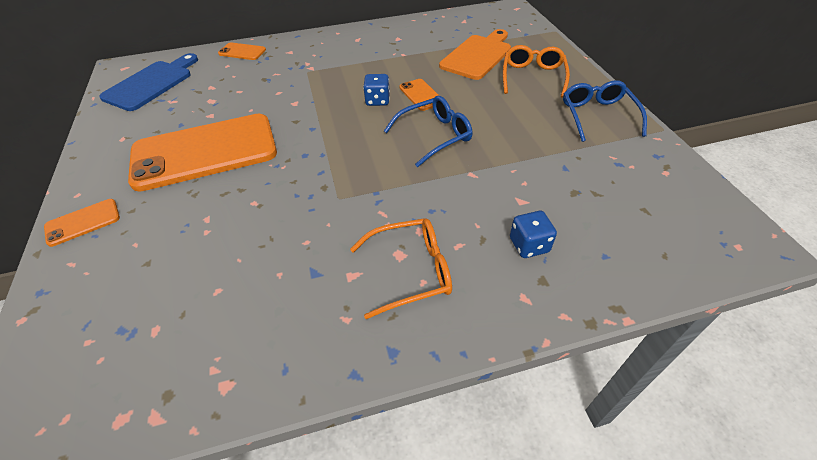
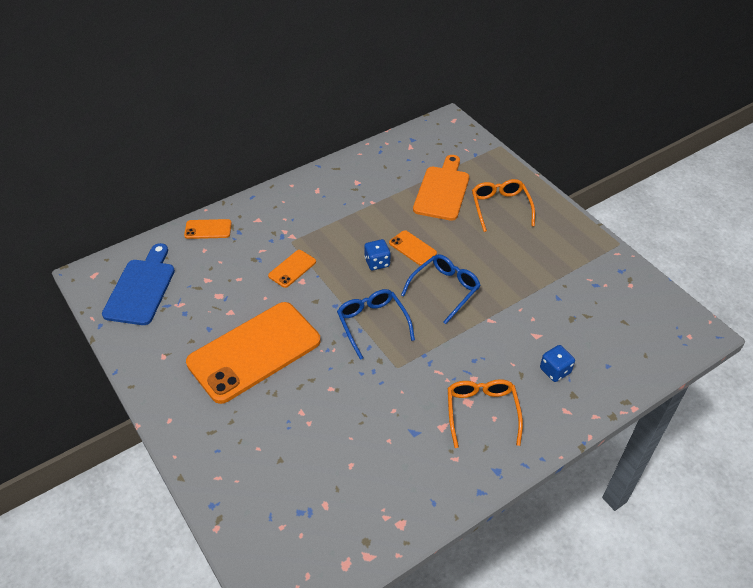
camera: 20 degrees left, 0 degrees up
(83, 222) = (197, 442): orange phone -> orange phone (292, 269)
(410, 271) = (482, 412): orange glasses -> orange glasses turned 60 degrees counterclockwise
(598, 116) = (567, 241): blue glasses -> blue glasses (372, 324)

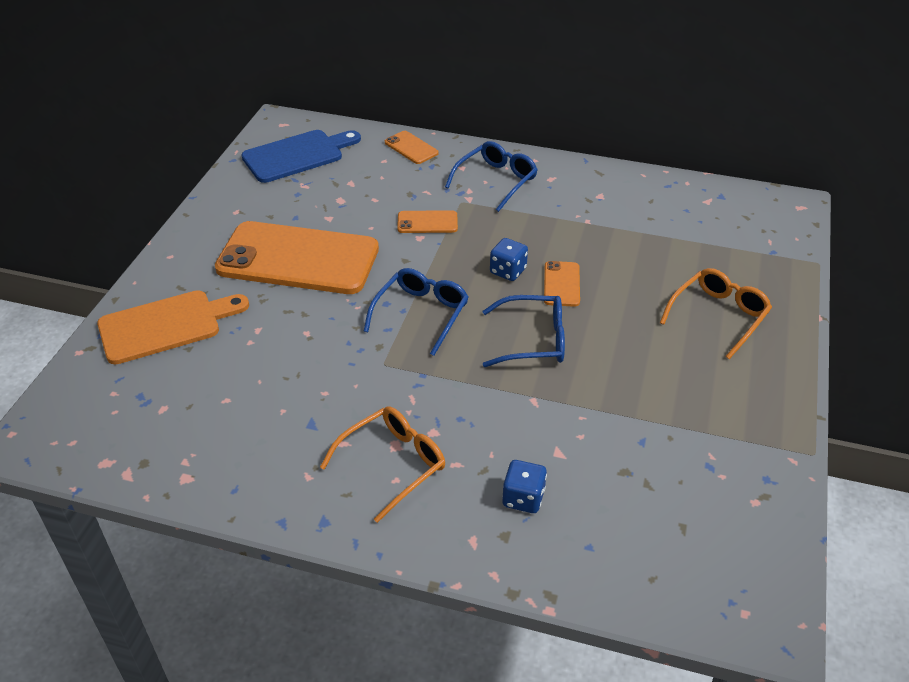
camera: 50 degrees right, 5 degrees down
(290, 214) = (496, 181): none -> blue glasses
(442, 190) = (677, 259): orange cutting board -> orange cutting board (166, 325)

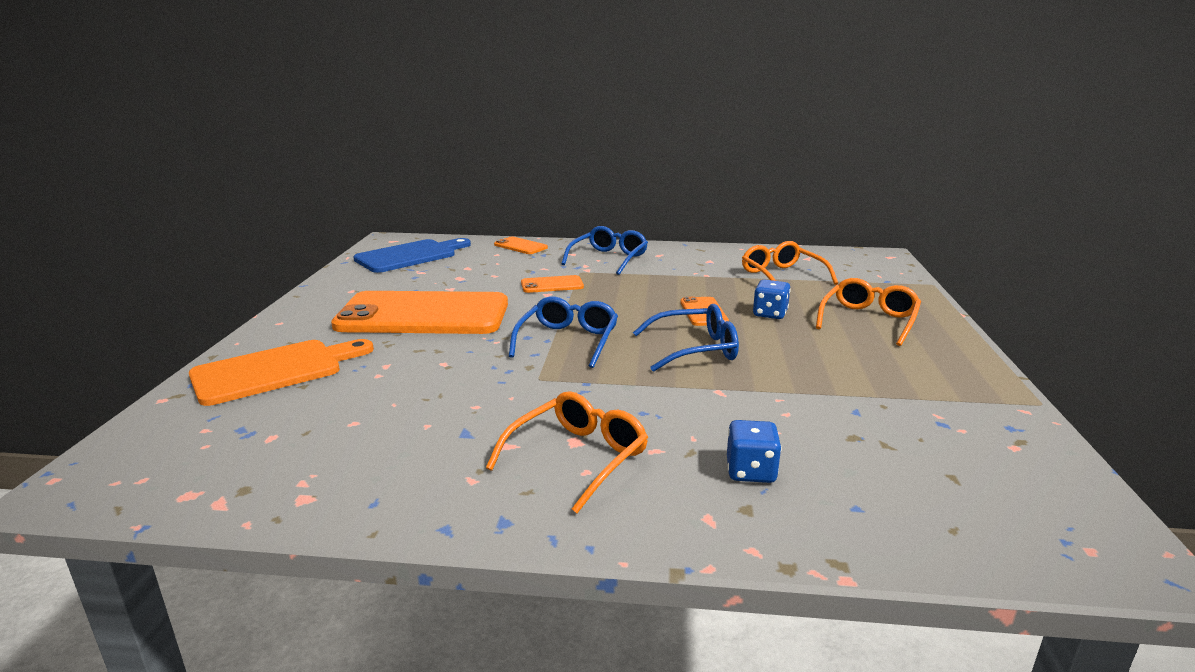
camera: 10 degrees left, 20 degrees down
(508, 271) = (645, 308): blue dice -> blue dice (770, 314)
(665, 232) = (782, 276): none -> orange glasses

